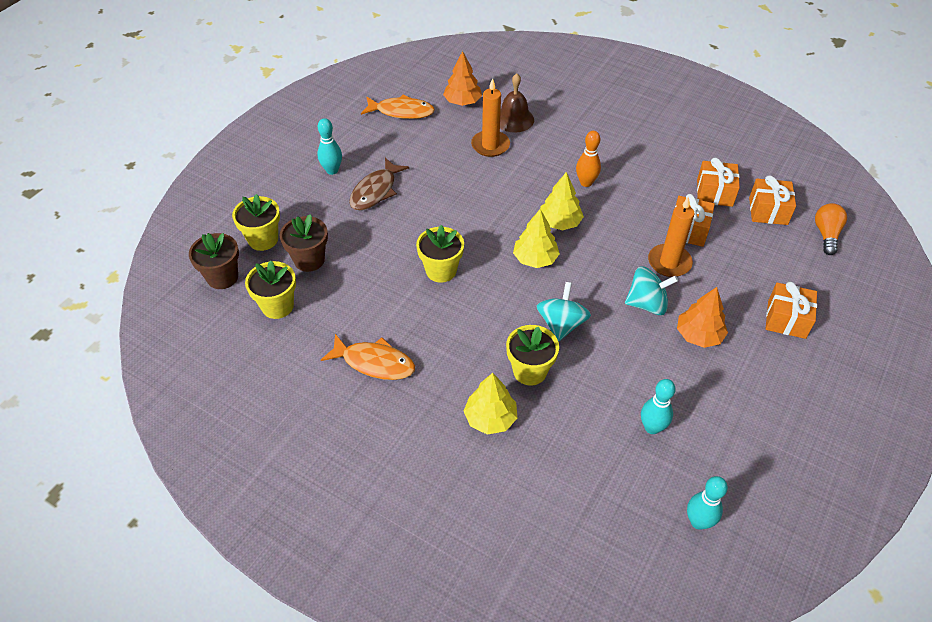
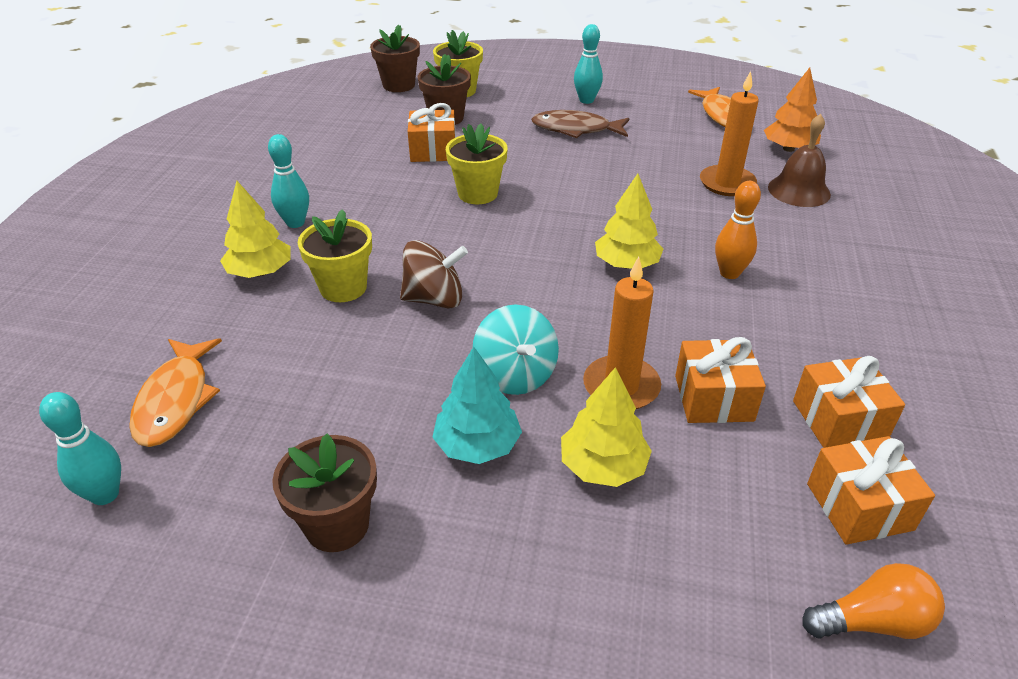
camera: 70 degrees right, 10 degrees down
(277, 306) = (375, 117): yellow flower pot -> none
(374, 363) = (320, 182): orange fish -> orange fish (176, 400)
(535, 259) = (542, 256): yellow tree -> yellow tree (603, 466)
(561, 324) = (434, 299): turquoise spinning top -> brown spinning top
(652, 427) = (273, 417): turquoise bowling pin -> turquoise bowling pin (295, 223)
(699, 335) = (477, 445): orange tree -> turquoise tree
(743, 408) = (337, 525): none -> brown flower pot
(786, 319) = (575, 569): orange gift -> orange gift (433, 150)

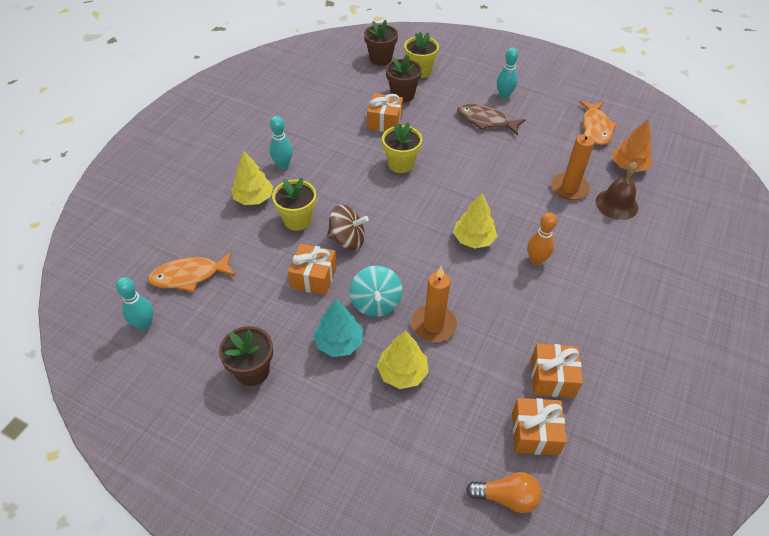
camera: 15 degrees right, 10 degrees up
(176, 400) = (189, 276): orange fish -> orange fish turned 60 degrees clockwise
(713, 398) = (484, 346): orange gift -> orange gift (313, 277)

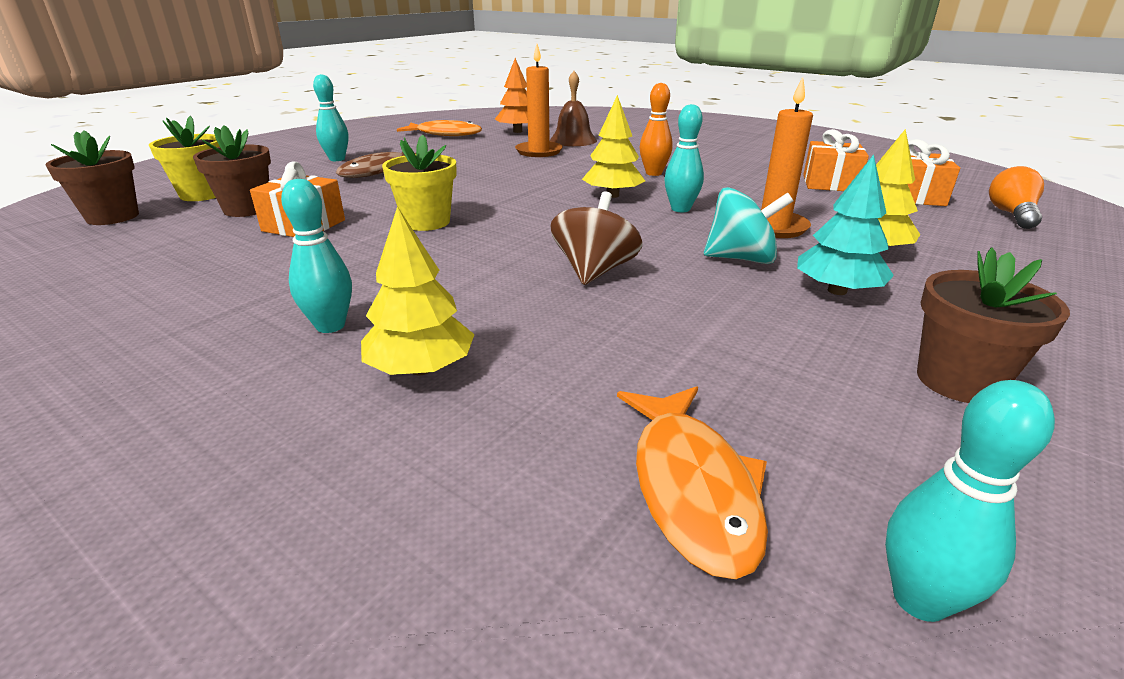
camera: 80 degrees left, 20 degrees down
(297, 220) = (523, 315): yellow flower pot -> none
(313, 277) = (688, 305): orange gift -> none
(456, 276) = (680, 209): none -> turquoise bowling pin

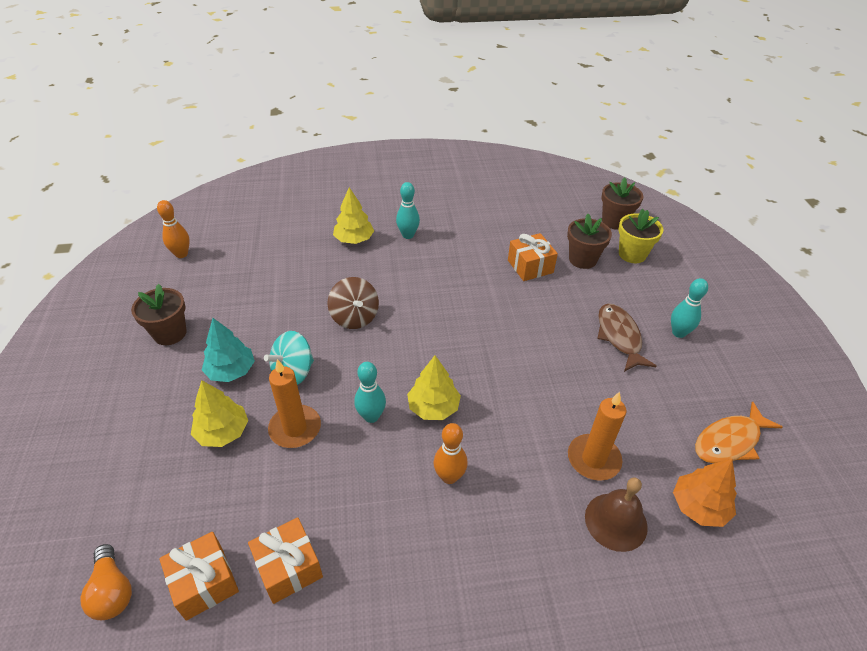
camera: 135 degrees right, 15 degrees up
(426, 222) = (485, 304): yellow flower pot -> none
(692, 487) = (244, 250): orange fish -> none
(919, 599) = (181, 254): turquoise bowling pin -> orange bowling pin

